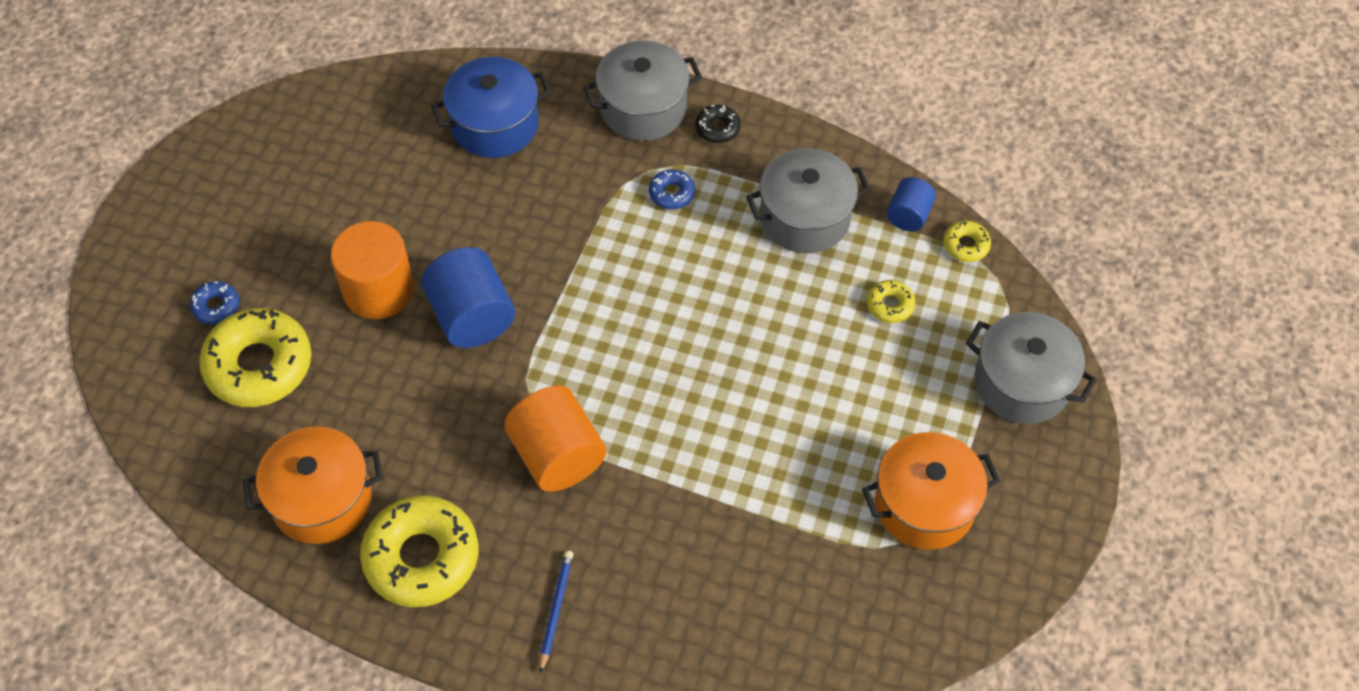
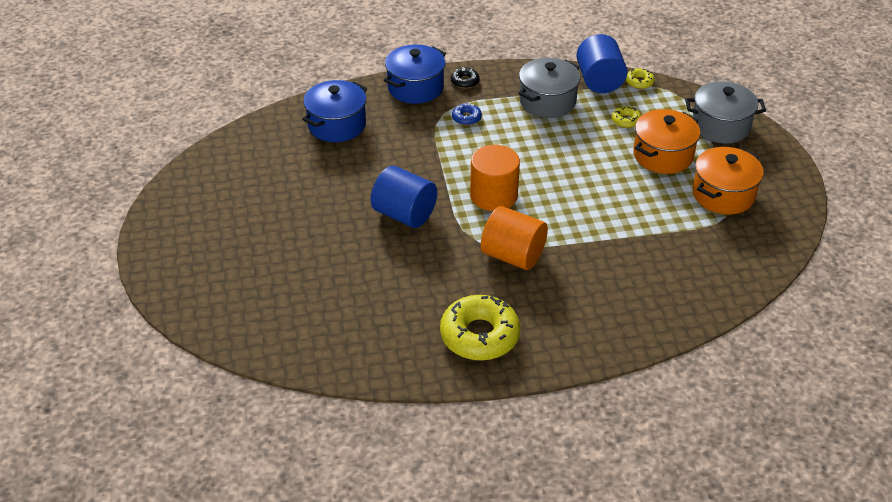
camera: 30 degrees left, 15 degrees down
(216, 306) = (241, 272): blue donut -> none
(259, 365) = (295, 289): yellow donut -> none
(322, 499) = (394, 335): orange pot -> orange pot (663, 155)
(378, 289) = (337, 224): orange cylinder -> orange cylinder (493, 195)
(556, 610) = (578, 324): blue pencil -> none
(643, 108) = (415, 88): grey pot -> blue pot
(908, 215) = (599, 81): blue cylinder -> blue cylinder, size x1.78

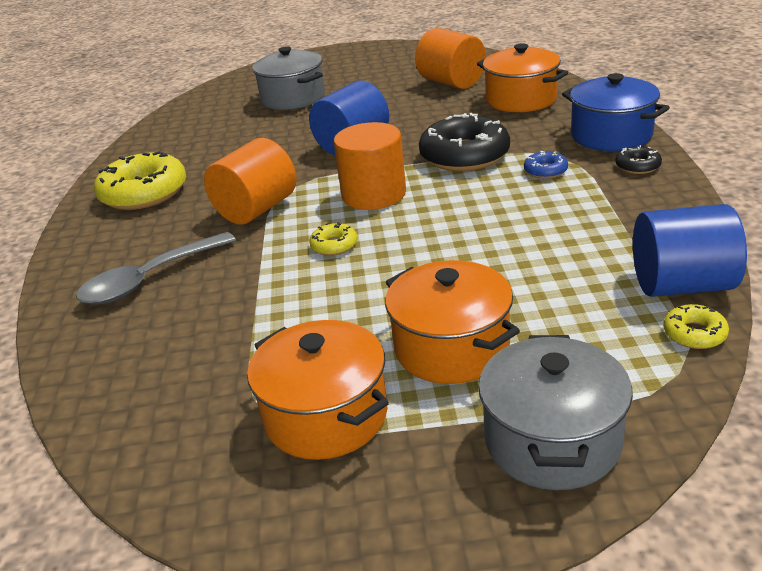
camera: 100 degrees right, 10 degrees down
(283, 163) = (451, 82): none -> orange cylinder
(337, 125) = (521, 99): blue pot -> orange pot
(436, 153) = (464, 155): none -> black donut
(547, 101) = (601, 232): grey pot -> grey pot (293, 98)
(612, 296) = (149, 279): none -> grey spoon
(626, 120) = (557, 310): yellow donut -> yellow donut (334, 245)

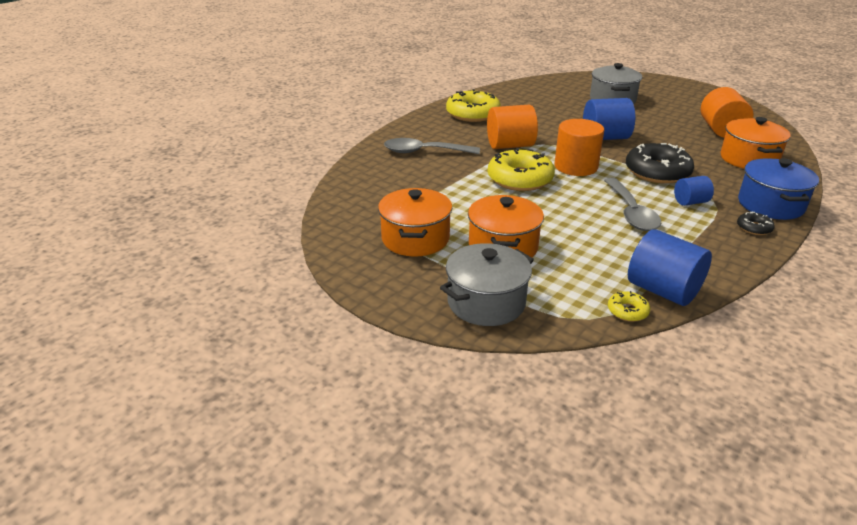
camera: 40 degrees right, 0 degrees up
(334, 245) = (520, 179): yellow donut -> yellow donut, size x2.20
(513, 215) = (631, 212): none -> grey spoon
(545, 171) = (690, 202): blue donut -> blue cylinder

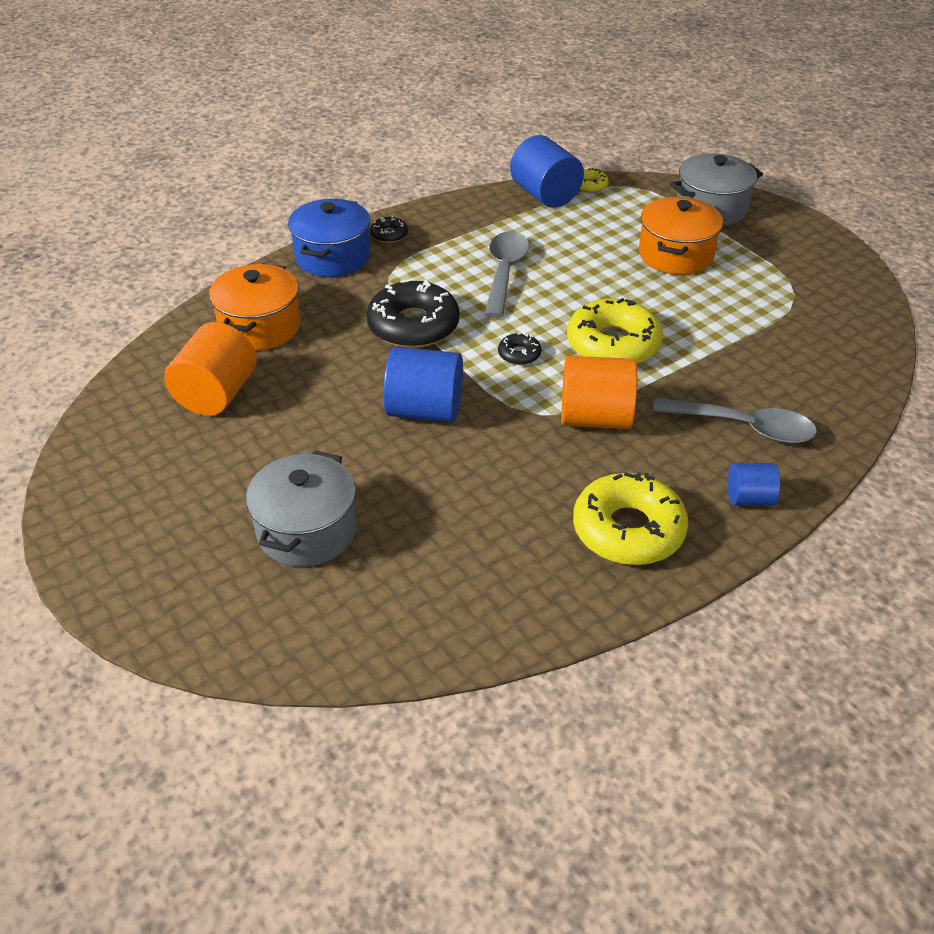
camera: 165 degrees left, 10 degrees up
(415, 239) = (772, 278): orange pot -> none
(576, 166) = (519, 354): orange cylinder -> black donut
(690, 202) = (421, 275): blue cylinder -> blue cylinder (749, 498)

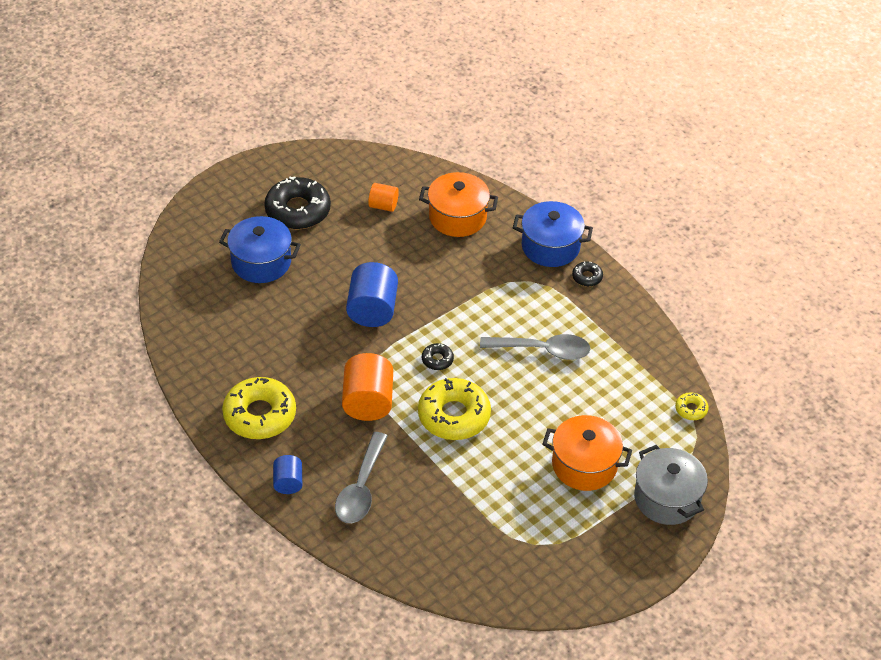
camera: 85 degrees right, 5 degrees up
(216, 394) = (383, 206): orange cylinder -> orange cylinder, size x0.56
(307, 531) = (261, 262): grey pot -> blue pot
(413, 325) = (467, 299): black donut -> black donut (298, 210)
(545, 195) = (668, 377): blue cylinder -> none

